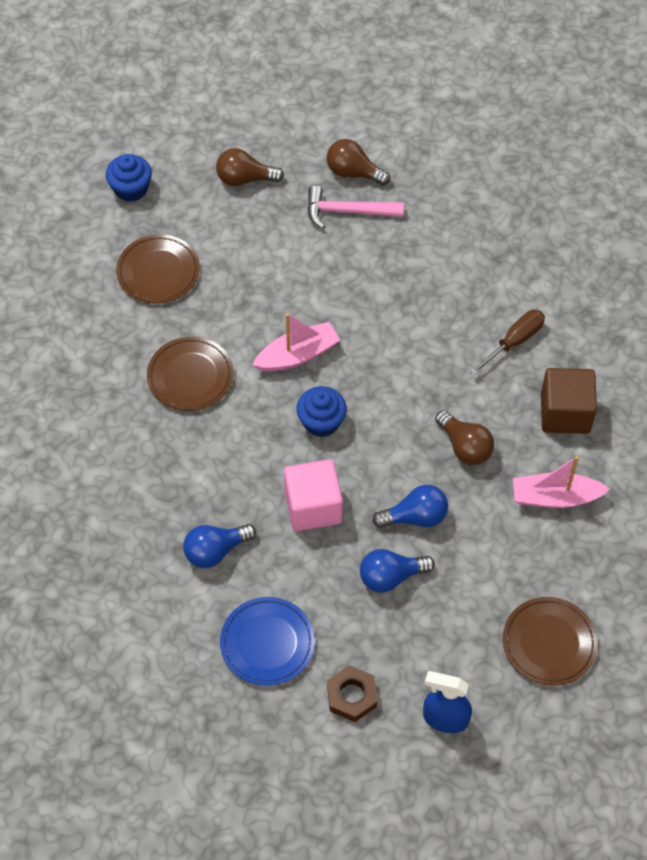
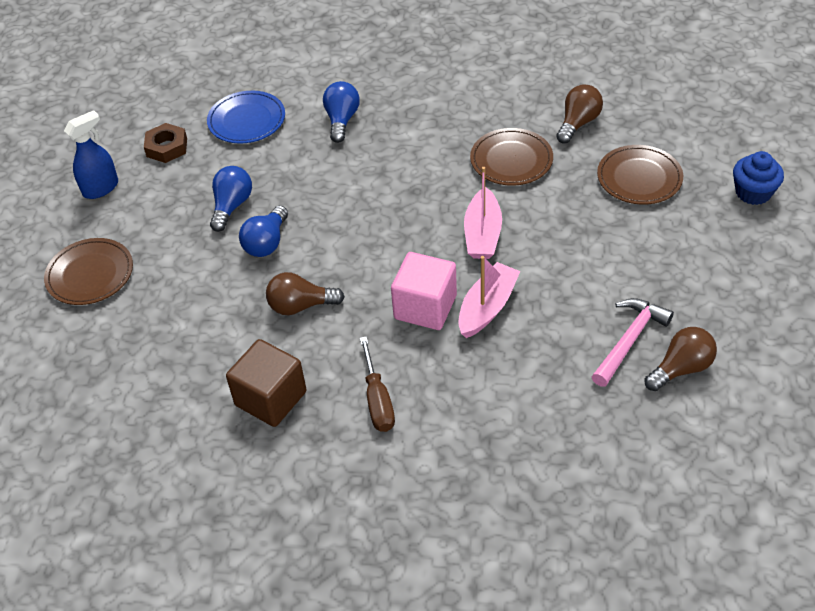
camera: 125 degrees right, 10 degrees down
(245, 179) = (721, 277): brown light bulb -> brown light bulb (578, 123)
(313, 507) = (330, 186): pink cube -> pink cube (425, 307)
(321, 422) = (403, 222): blue cupcake -> none
(555, 497) = (199, 345): pink boat -> pink boat (487, 307)

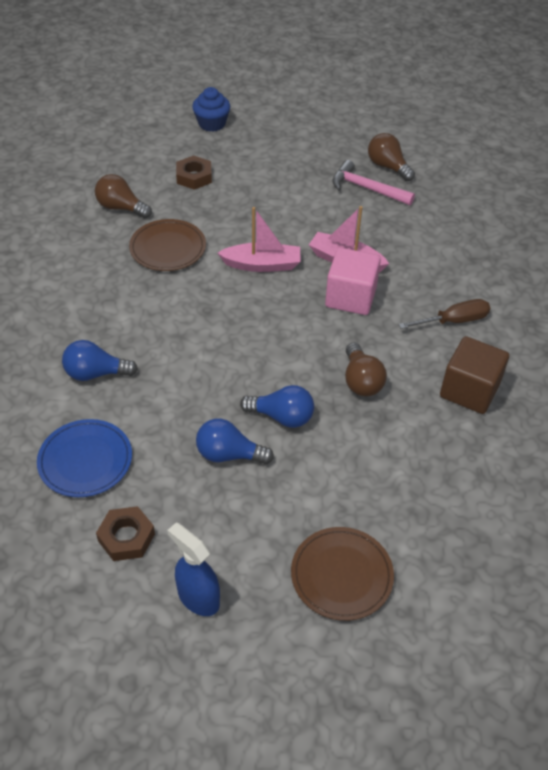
camera: 100 degrees left, 0 degrees up
(639, 178) = (194, 177): brown plate -> brown nut

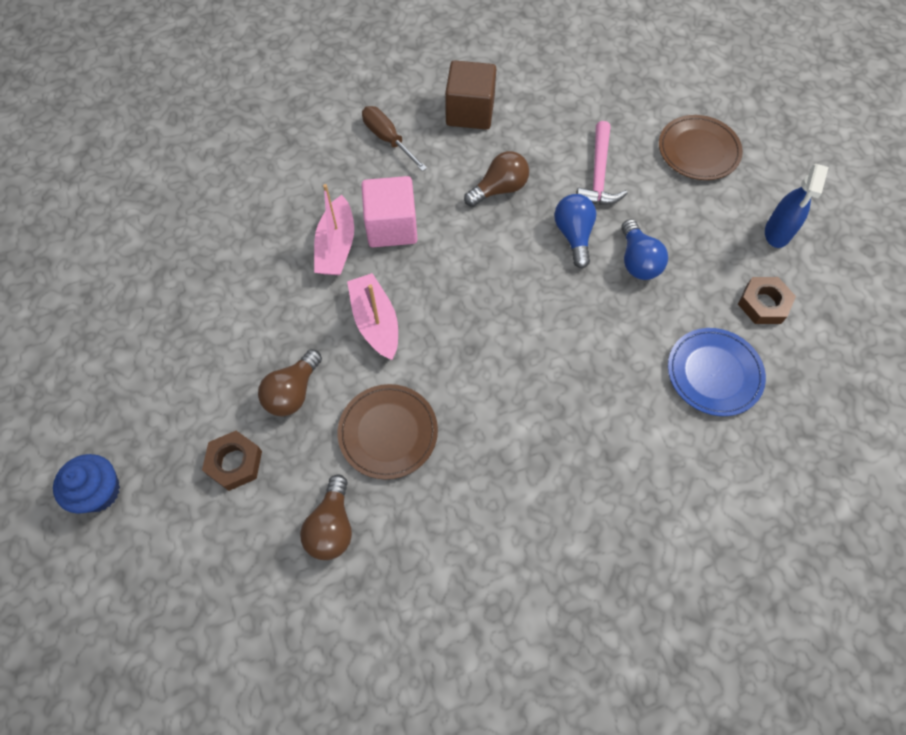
camera: 110 degrees left, 15 degrees up
(96, 373) = (611, 417): blue light bulb -> none
(367, 188) = (199, 261): pink hammer -> pink hammer (598, 174)
(388, 167) = (148, 251): brown light bulb -> brown light bulb (293, 392)

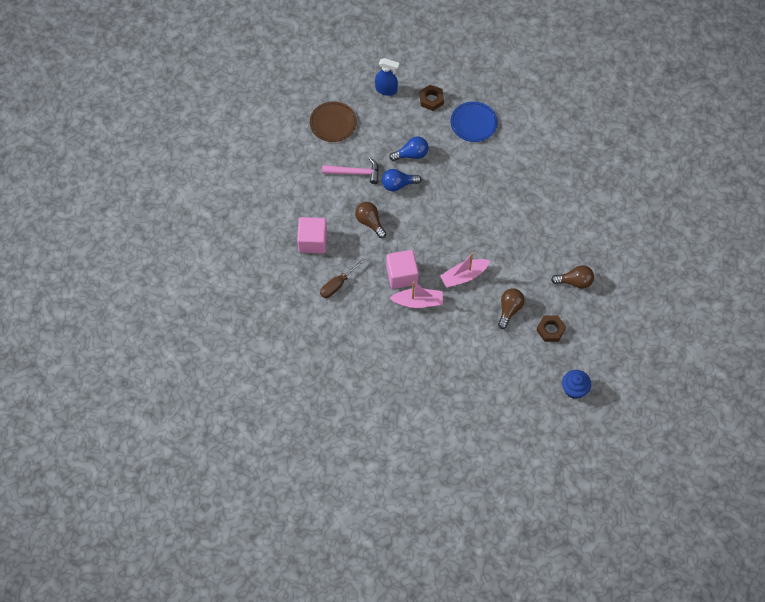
camera: 95 degrees left, 0 degrees up
(293, 392) = (509, 309): brown light bulb -> brown light bulb turned 90 degrees counterclockwise
(388, 432) = (525, 263): brown plate -> none
(470, 112) = (312, 241): brown cube -> pink cube

